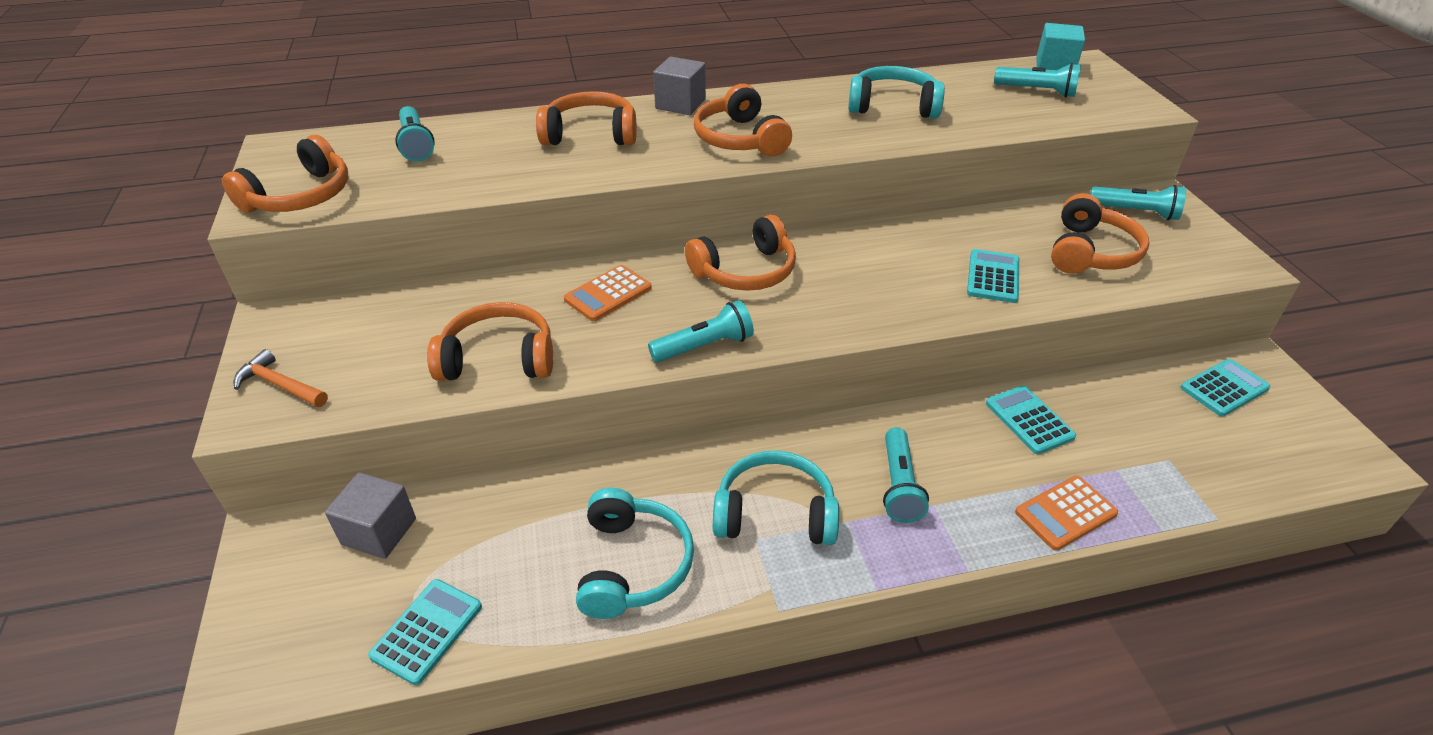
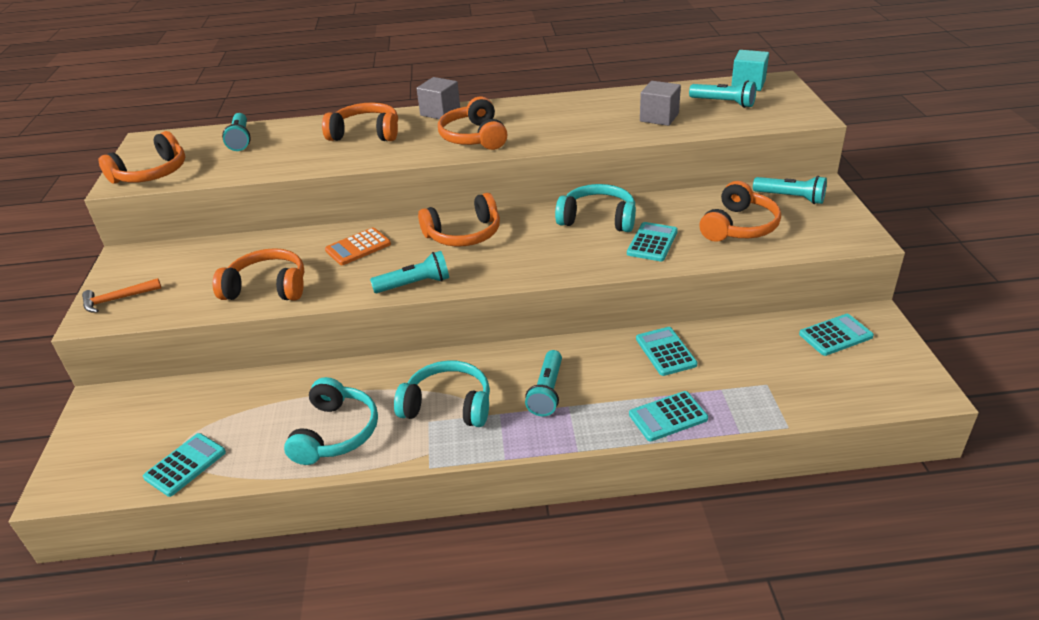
camera: 10 degrees right, 5 degrees down
(280, 385) = (117, 299): orange hammer -> orange hammer turned 60 degrees counterclockwise
(379, 531) = (170, 402): grey cube -> grey cube (659, 117)
(893, 106) = (602, 114): turquoise headphones -> turquoise headphones (598, 219)
(1065, 513) = (668, 417): orange calculator -> turquoise calculator

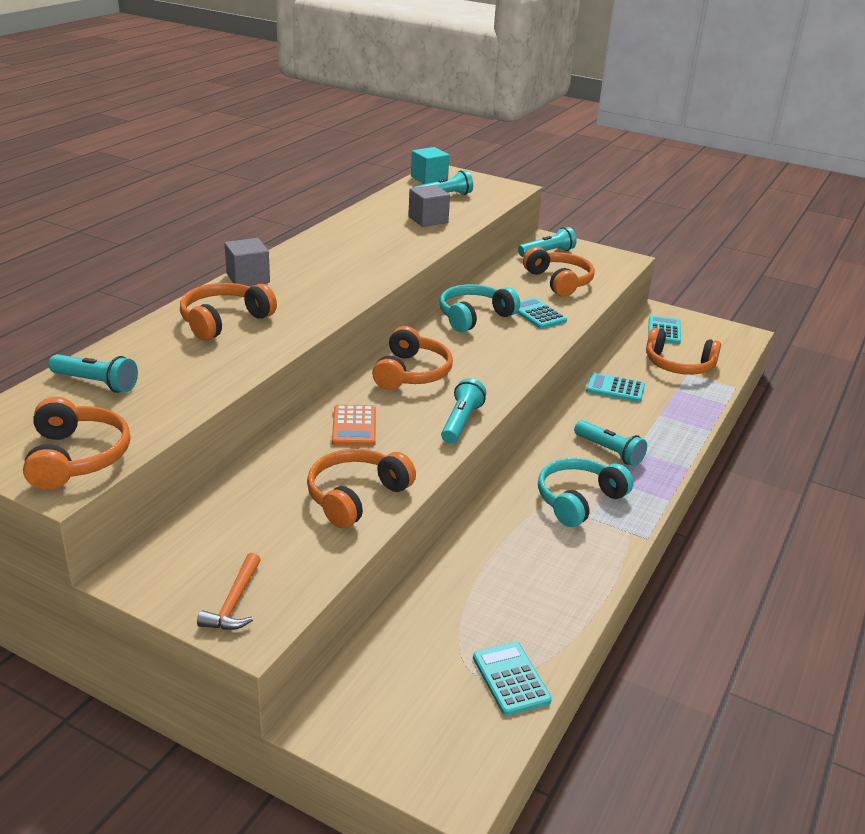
camera: 60 degrees left, 5 degrees down
(336, 433) = (555, 570): turquoise headphones -> none
(474, 137) = (331, 284): orange headphones -> orange headphones (678, 365)
(668, 417) = (686, 419): turquoise calculator -> none

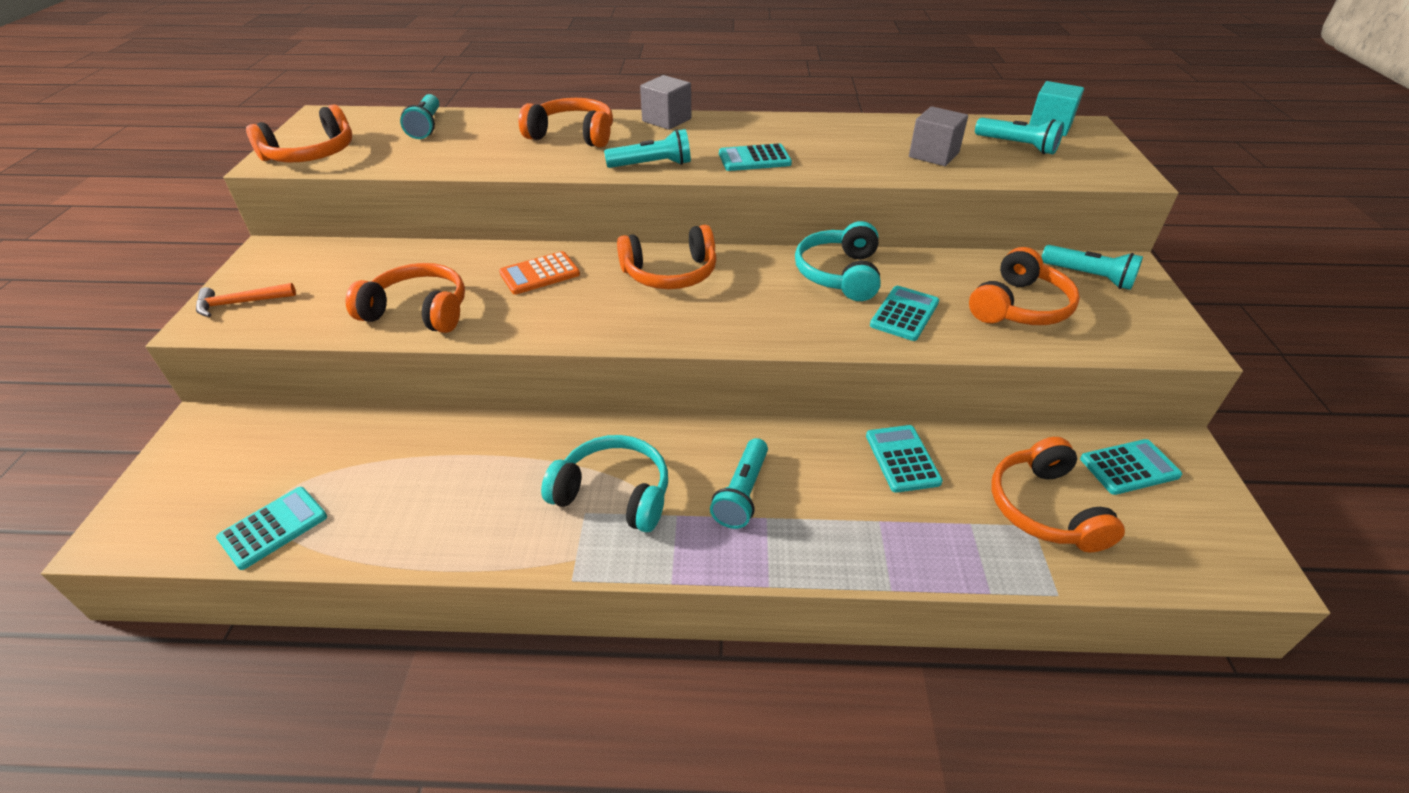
camera: 65 degrees right, 10 degrees up
(364, 270) = (754, 159): none -> turquoise calculator
(461, 422) = (596, 331): turquoise flashlight -> turquoise flashlight (652, 165)
(474, 317) = (839, 274): turquoise headphones -> turquoise headphones turned 105 degrees counterclockwise

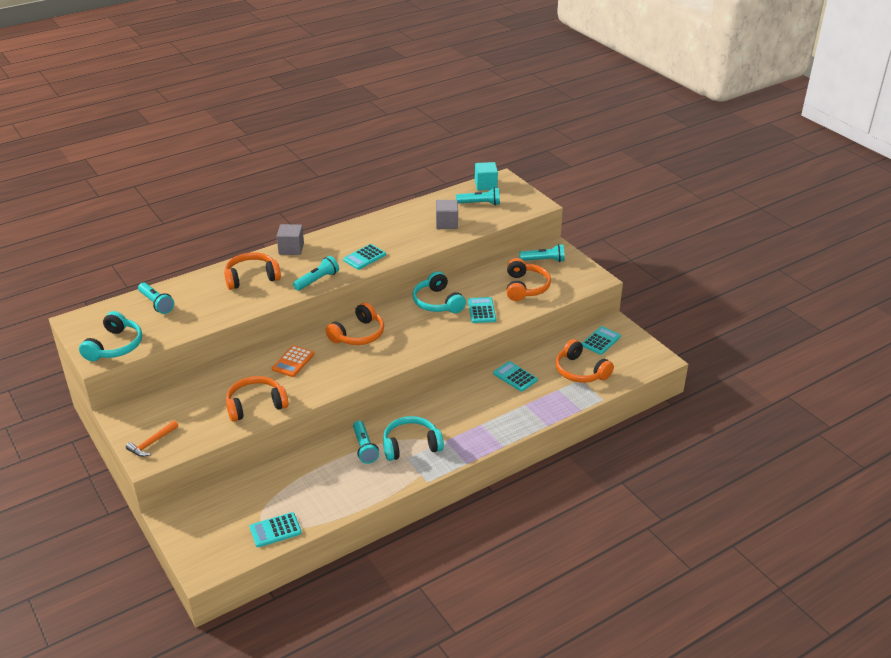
camera: 35 degrees left, 5 degrees down
(273, 528) = (275, 530): turquoise calculator -> turquoise calculator turned 120 degrees counterclockwise
(311, 154) = (115, 346): orange headphones -> turquoise headphones
(742, 493) = (463, 420): turquoise flashlight -> turquoise flashlight (364, 448)

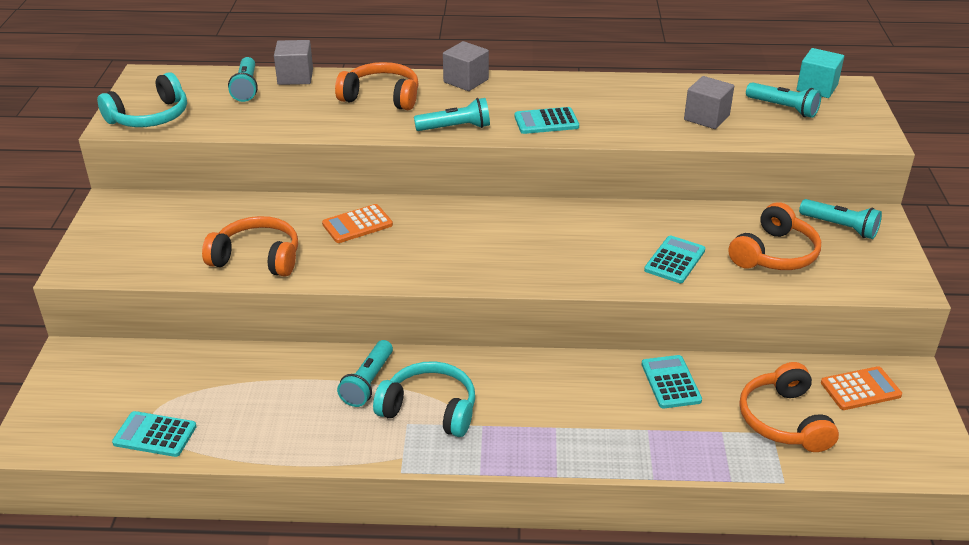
camera: 35 degrees right, 0 degrees up
(152, 443) = (102, 251): orange hammer -> none
(180, 284) = (295, 77): none -> grey cube
(358, 334) = (472, 224): orange headphones -> none
(437, 302) = (621, 225): turquoise headphones -> none
(601, 341) = (860, 389): turquoise calculator -> orange calculator

